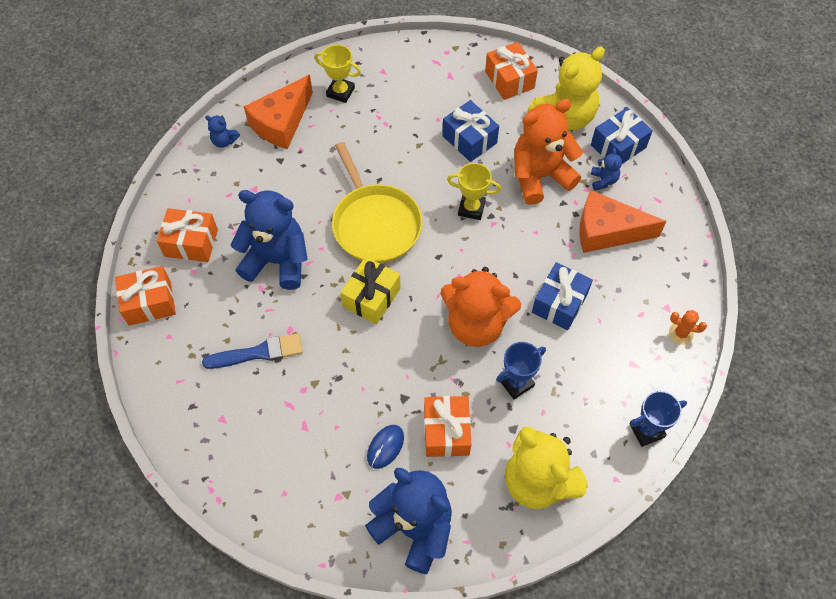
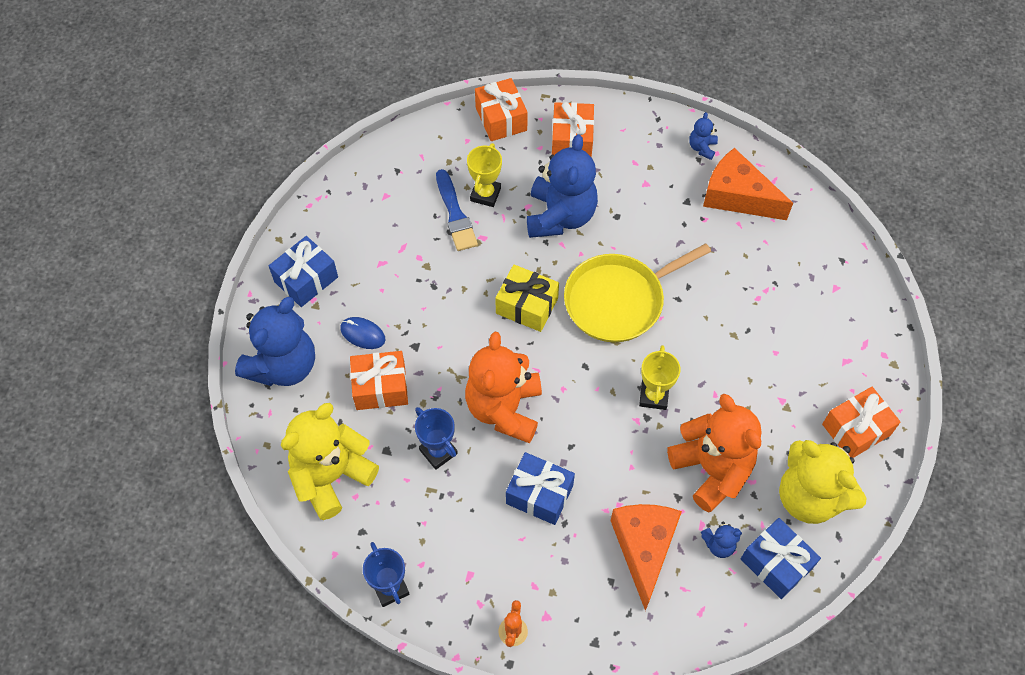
camera: 85 degrees right, 0 degrees up
(340, 92) = (794, 247): yellow trophy -> yellow trophy (485, 194)
(469, 139) = (752, 388): blue gift -> blue gift (306, 279)

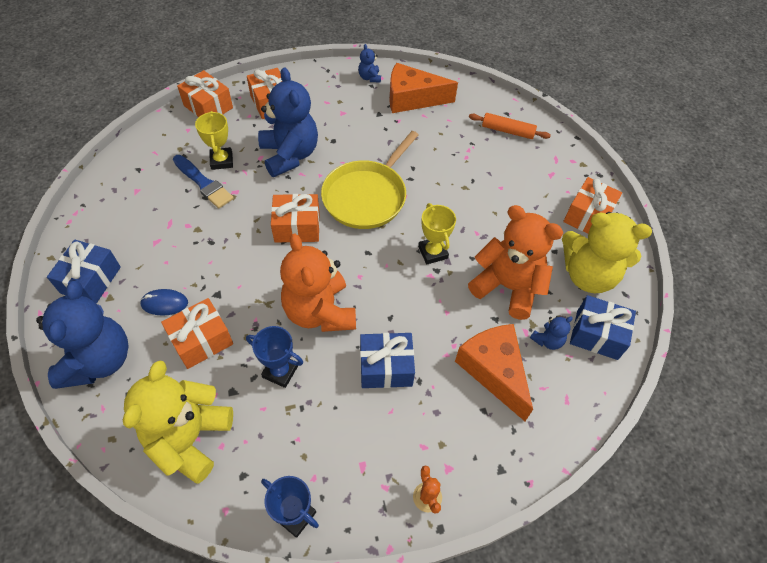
camera: 30 degrees left, 5 degrees down
(527, 306) = (297, 227): yellow gift -> orange gift
(828, 284) = (507, 131): none -> orange rolling pin

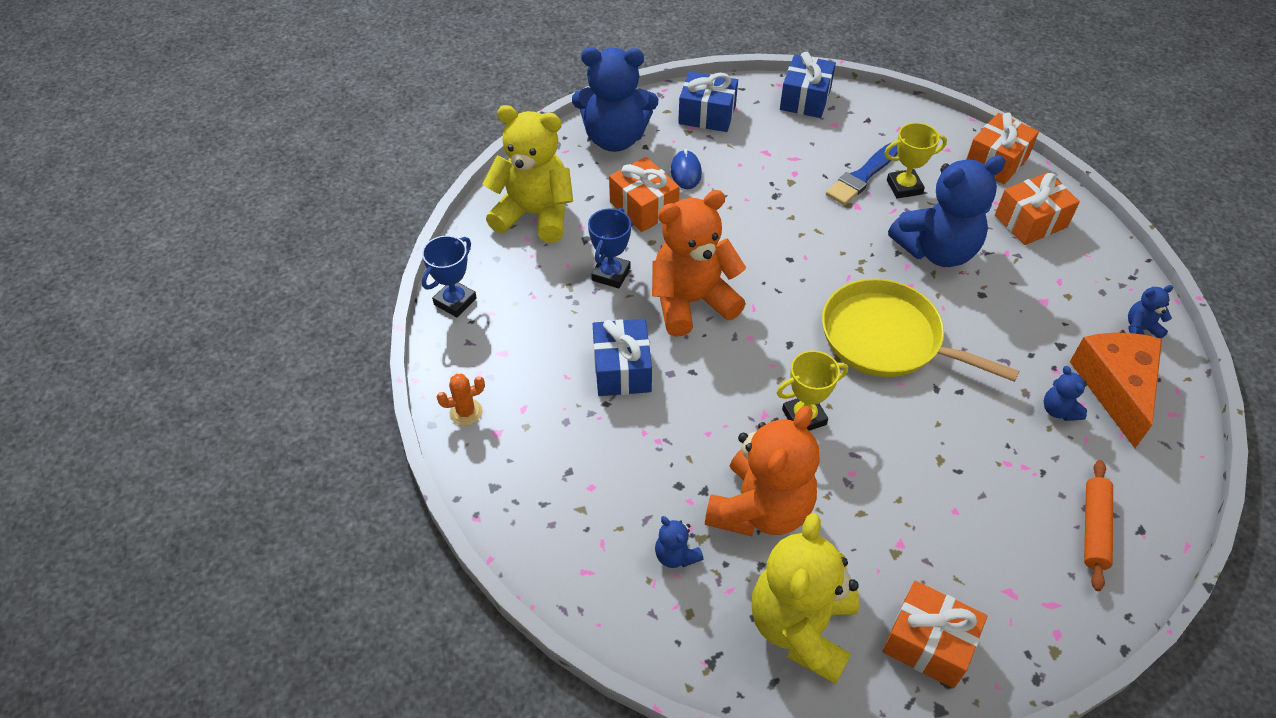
camera: 90 degrees right, 5 degrees down
(297, 227) = (814, 269): orange gift -> none
(428, 126) = (1059, 410): none -> blue teddy bear
(494, 370) = (624, 485): orange cheese -> none
(597, 335) = (692, 626): blue gift -> blue gift (805, 99)

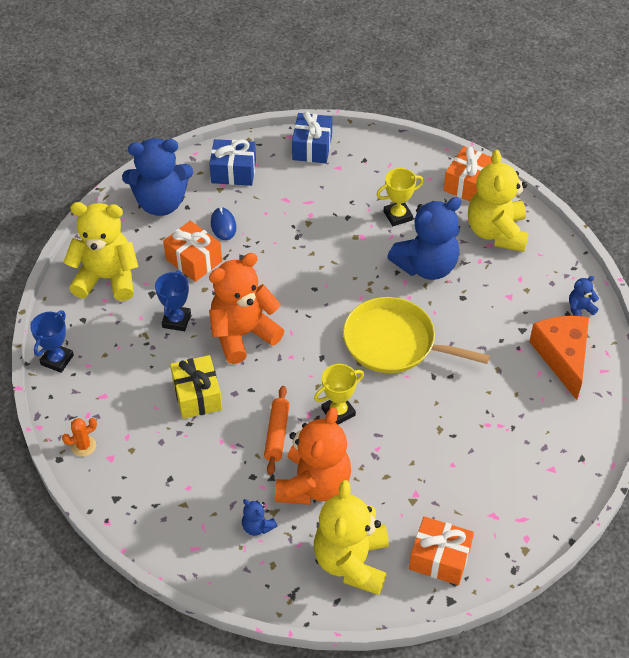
camera: 10 degrees left, 0 degrees up
(622, 369) = (197, 395): blue gift -> yellow gift
(862, 177) = (364, 211): blue brush -> none
(1030, 221) = (496, 232): orange gift -> yellow teddy bear
(1059, 410) = (522, 380): blue teddy bear -> none
(1094, 528) = (549, 462): orange rolling pin -> orange rolling pin (277, 434)

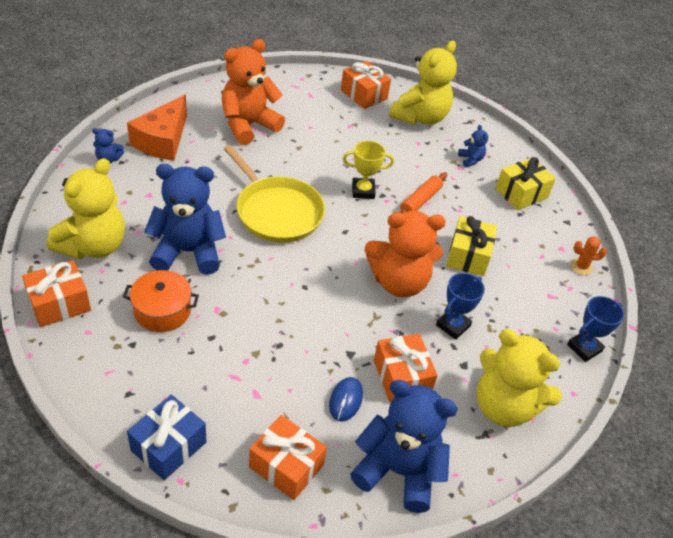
camera: 155 degrees left, 5 degrees down
(180, 509) = (521, 193): none -> yellow gift
(233, 172) = (286, 466): blue gift -> orange gift
(313, 484) = (415, 162): orange teddy bear -> orange teddy bear (248, 125)
(398, 216) = (162, 310): yellow trophy -> orange pot

